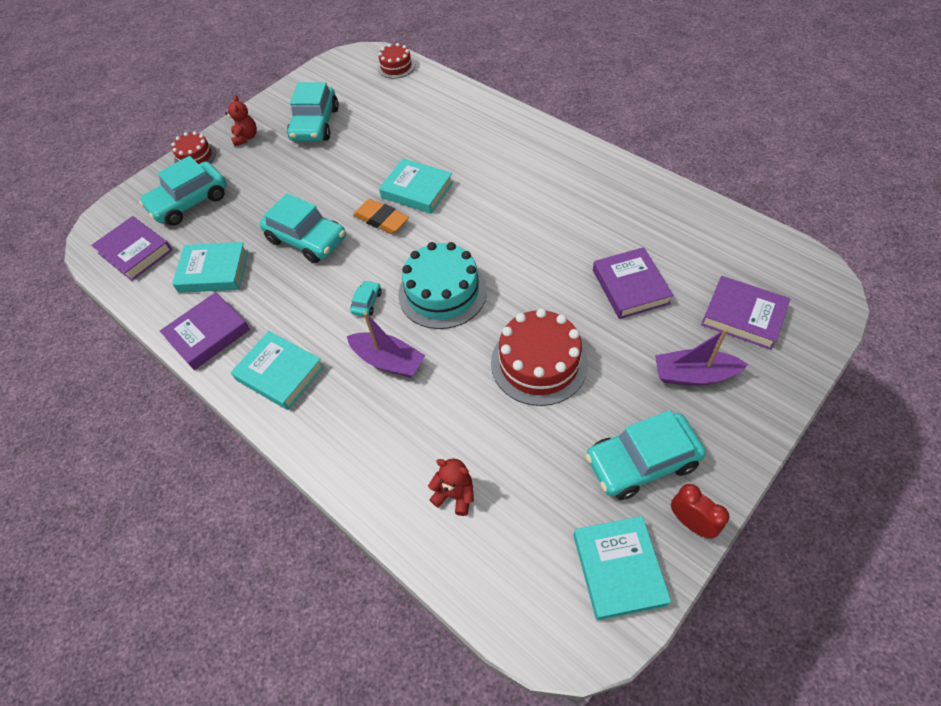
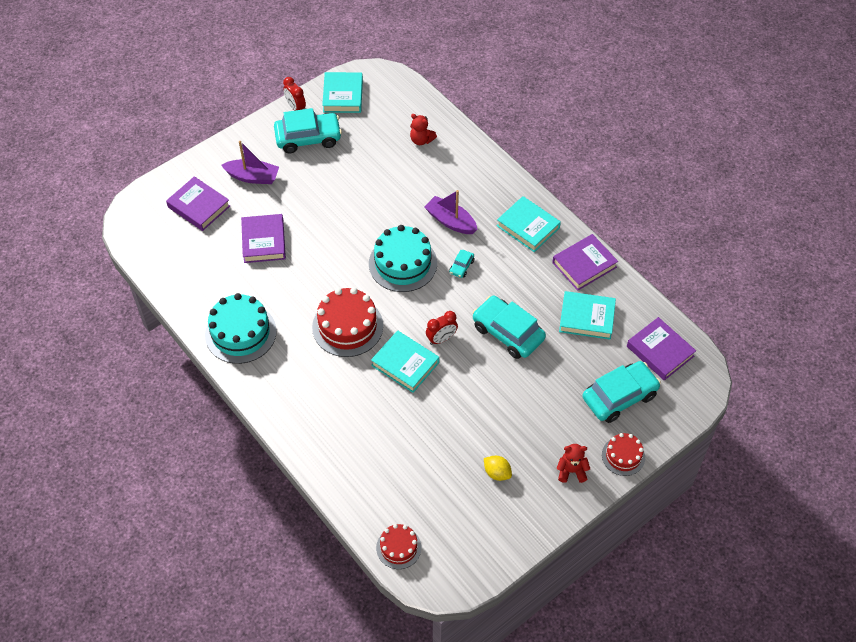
camera: 175 degrees left, 0 degrees up
(246, 137) = (571, 471): red teddy bear -> red teddy bear turned 90 degrees clockwise
(315, 124) = (497, 473): turquoise car -> yellow lemon
(381, 220) = (441, 339): orange eraser -> red clock
(539, 363) = (348, 201): red cake -> red cake (347, 326)
(606, 185) = (240, 333): none -> turquoise cake

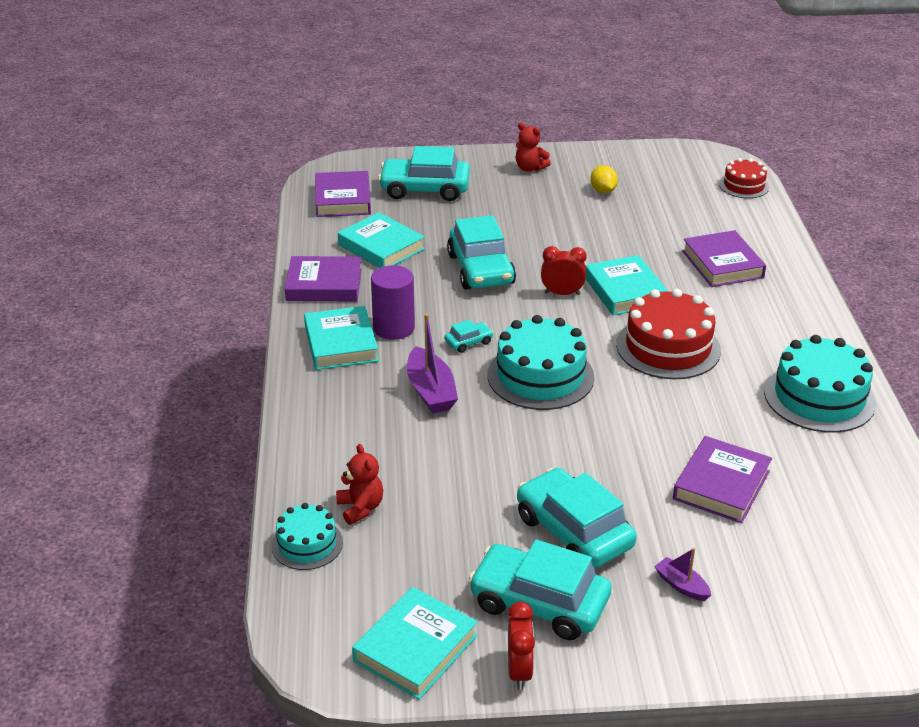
camera: 145 degrees left, 20 degrees down
(199, 206) = (804, 582): purple book -> purple book (722, 264)
(253, 177) = (681, 585): purple boat -> purple boat, size x0.56
(317, 178) = (573, 532): none -> turquoise car
(427, 113) = (307, 544): none -> turquoise cake
(511, 254) = (394, 328): none -> purple cylinder
(623, 456) = (471, 159): red cake -> none

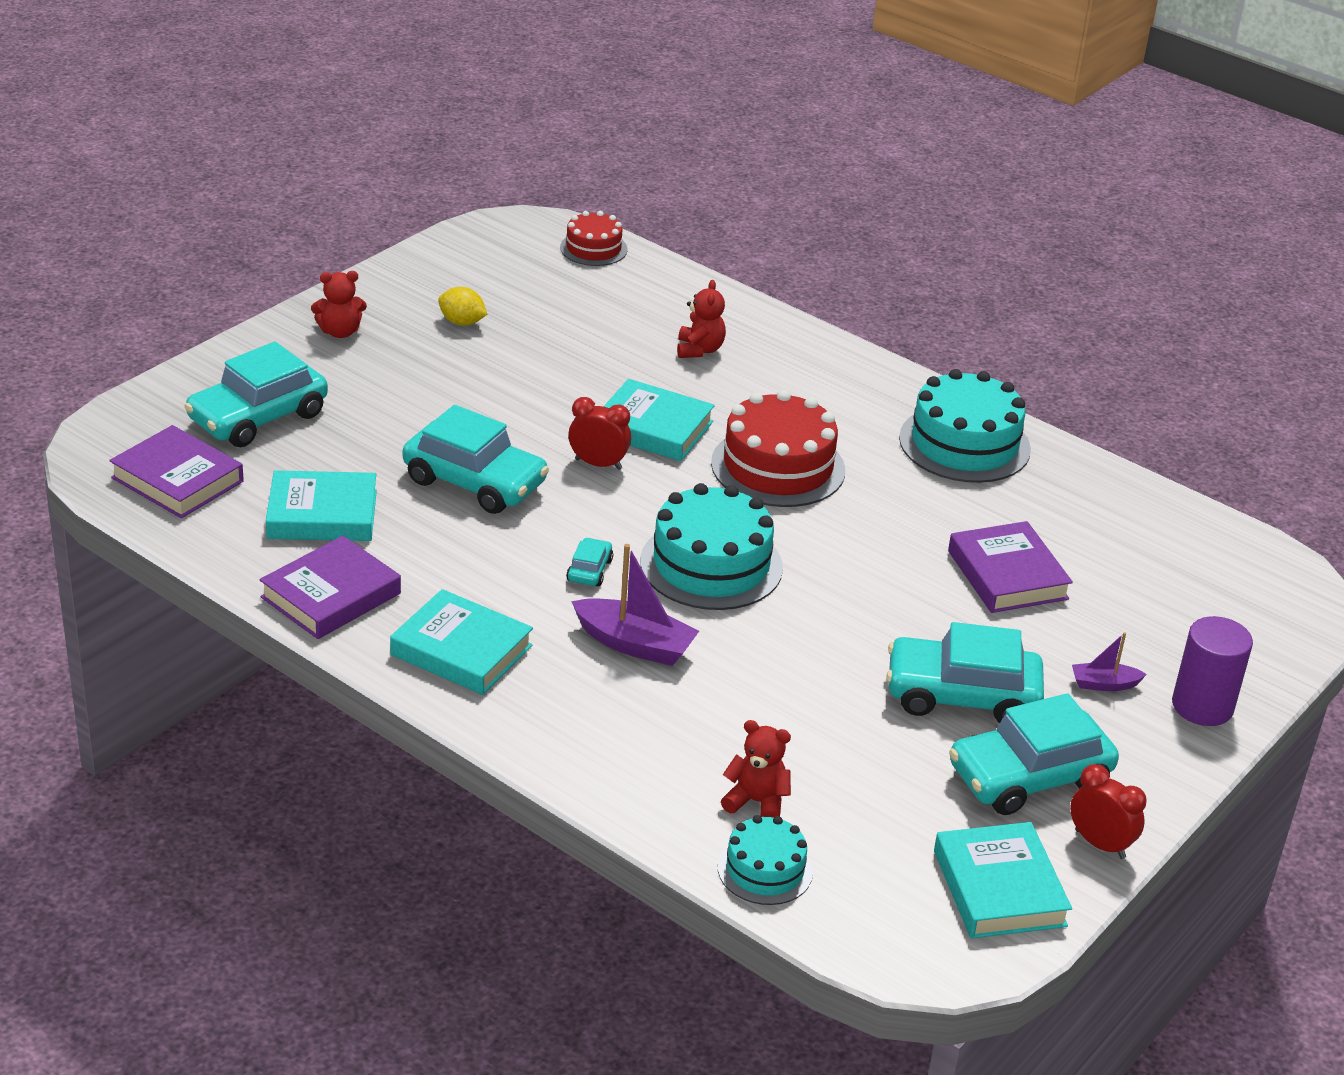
camera: 50 degrees left, 0 degrees up
(394, 328) = (489, 600): purple cylinder -> purple cylinder (1202, 706)
(562, 293) = (598, 464): red clock -> red clock turned 60 degrees clockwise
(722, 264) = (699, 350): purple book -> red teddy bear

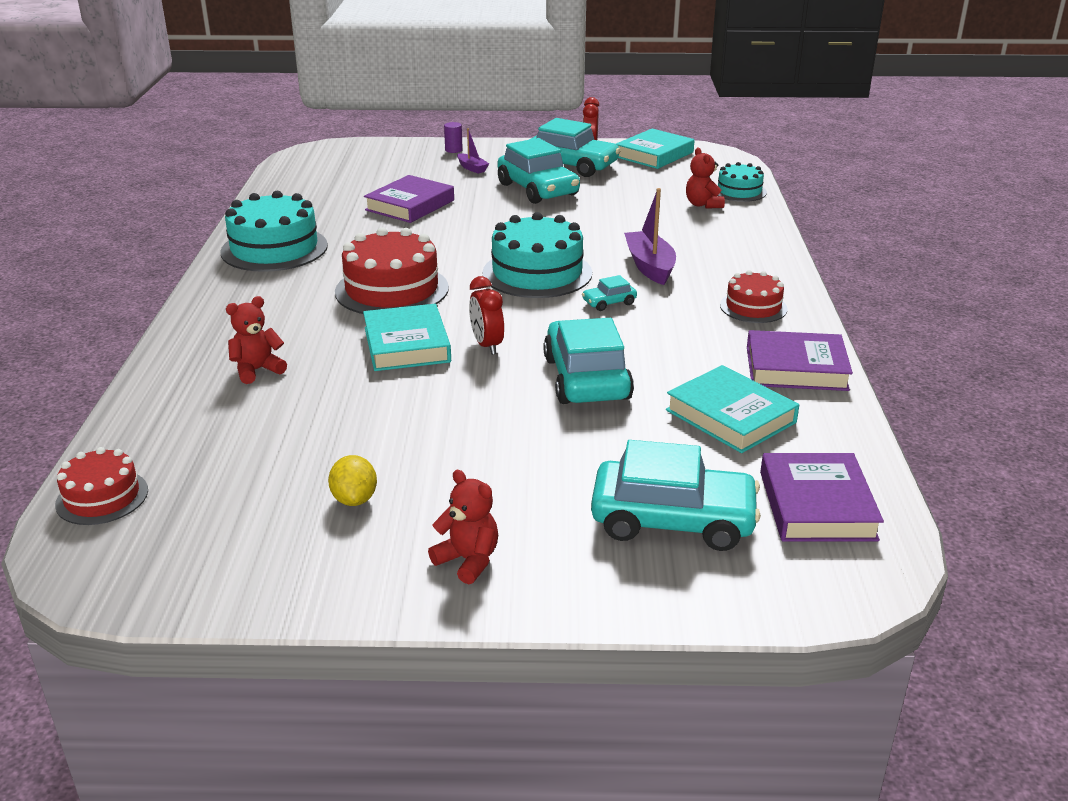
camera: 125 degrees left, 5 degrees down
(461, 650) = (753, 307): turquoise book -> red cake
(1202, 706) = (453, 150): purple cylinder -> purple cylinder, size x0.50

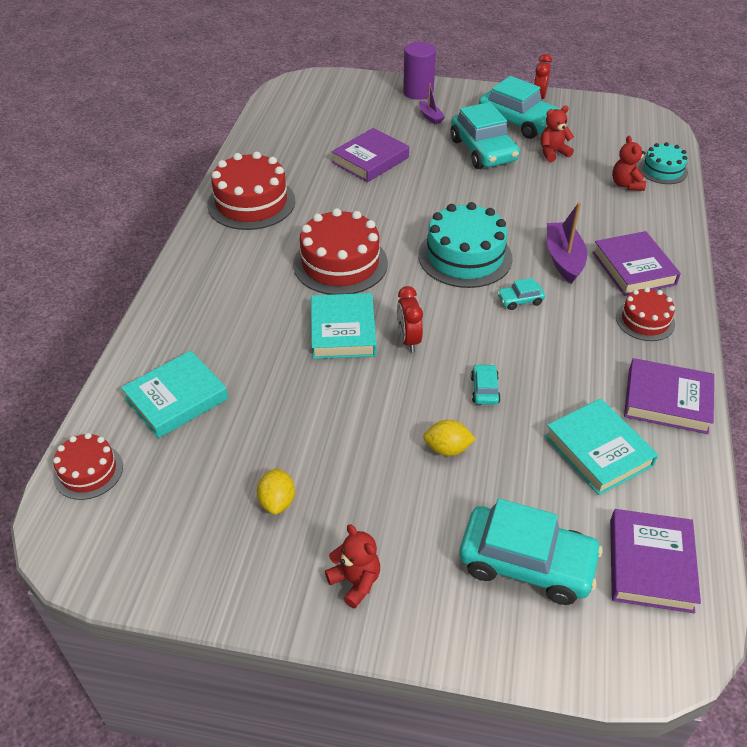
camera: 10 degrees right, 15 degrees up
(257, 370) = (220, 346): red teddy bear -> red teddy bear (553, 153)
(274, 249) = (251, 203): turquoise cake -> red cake
(453, 150) = (418, 92): purple cylinder -> purple cylinder, size x2.00
(554, 432) = (447, 449): none -> yellow lemon
(586, 378) = (484, 390): turquoise car -> turquoise car, size x0.44
(654, 155) = (595, 114): turquoise book -> turquoise book (176, 399)
(729, 267) = (634, 268): none -> purple book

